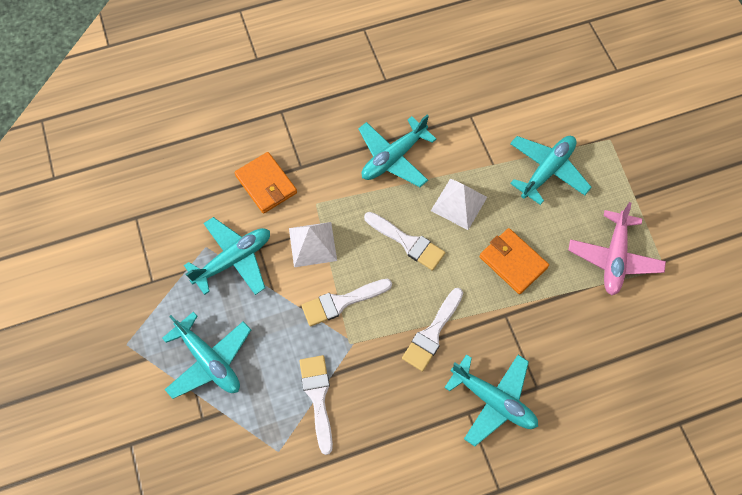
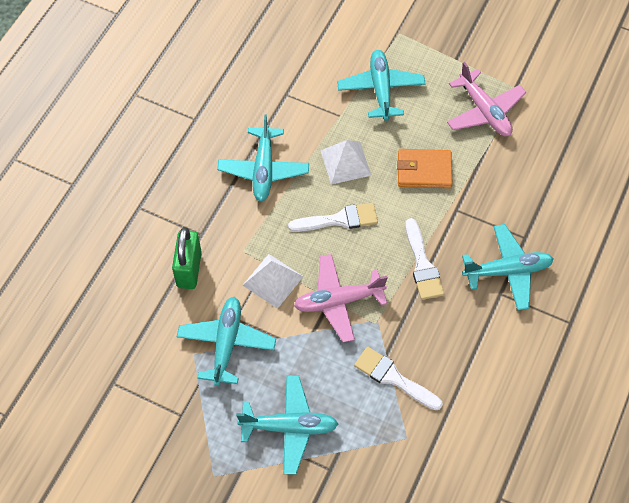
camera: 45 degrees left, 5 degrees down
(266, 184) = (189, 269): orange wallet -> green padlock
(341, 302) = (338, 301): white brush -> pink plane

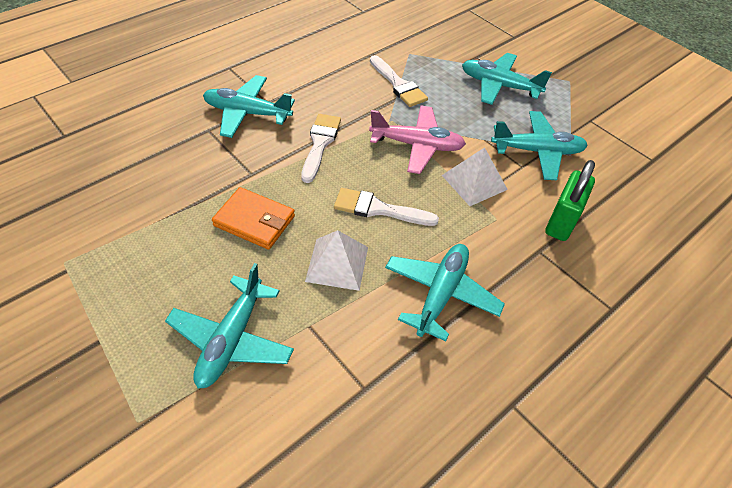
camera: 160 degrees left, 10 degrees down
(226, 343) = (537, 151): turquoise plane -> turquoise plane turned 120 degrees counterclockwise
(484, 111) = (131, 257): pink plane -> none

